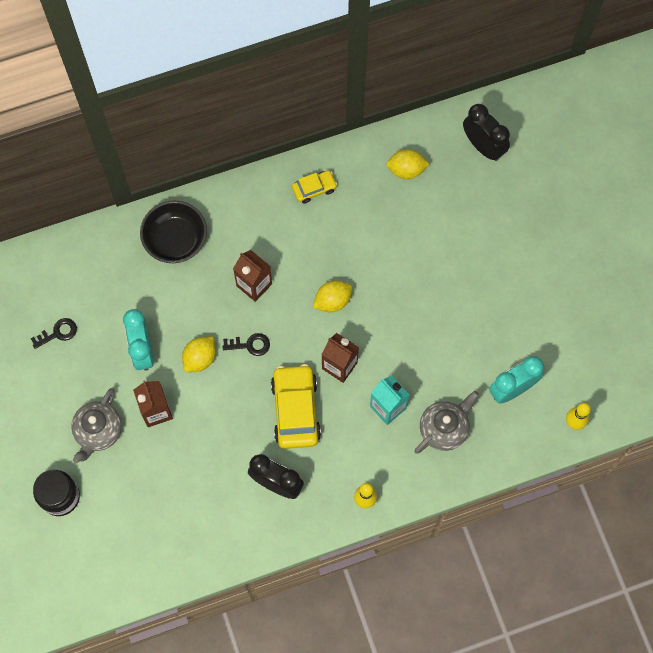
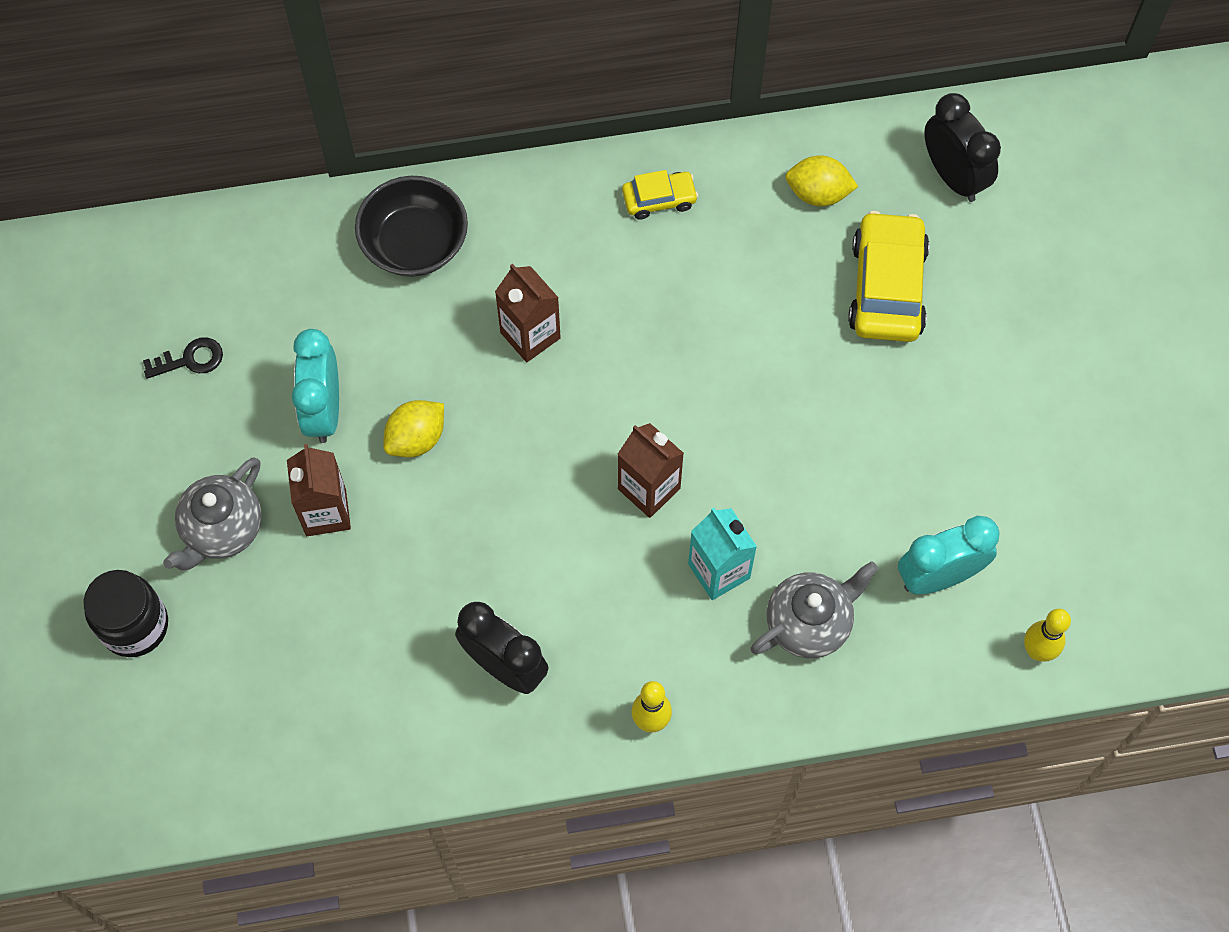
camera: 10 degrees right, 5 degrees down
(250, 345) = (504, 430): black key -> none
(296, 410) = (561, 549): yellow car -> yellow car (887, 287)
(332, 301) = (656, 382): yellow lemon -> none

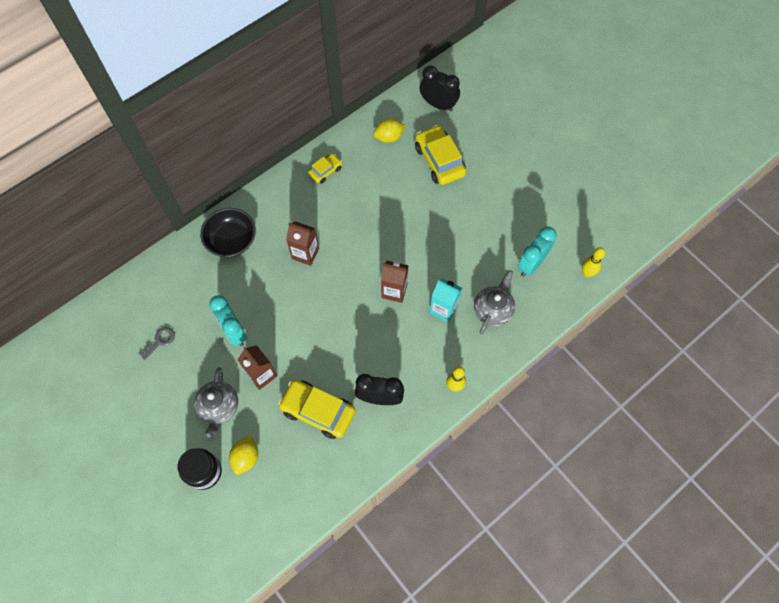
camera: 30 degrees left, 0 degrees up
(190, 359) = (160, 341): black key -> grey key
(384, 629) = (318, 411): none -> yellow car
(416, 439) = (282, 322): yellow lemon -> yellow lemon (246, 457)

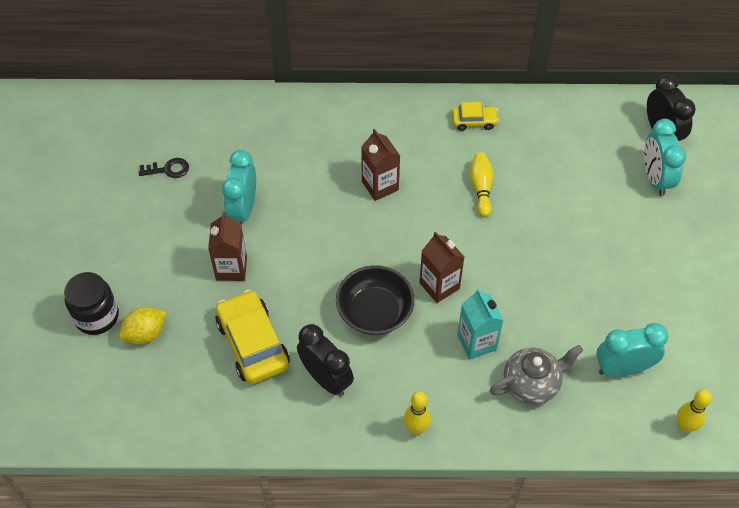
camera: 40 degrees right, 10 degrees down
(160, 341) = (168, 169): grey key -> black key
(219, 407) = (164, 268): grey teapot -> none
(231, 240) = (319, 125): black bowl -> black bowl (375, 312)
(366, 211) = (481, 188): none -> yellow bowling pin
(389, 137) = (574, 132): yellow lemon -> none
(439, 160) = (611, 191): yellow car -> none
(457, 136) = (655, 179): none -> turquoise clock

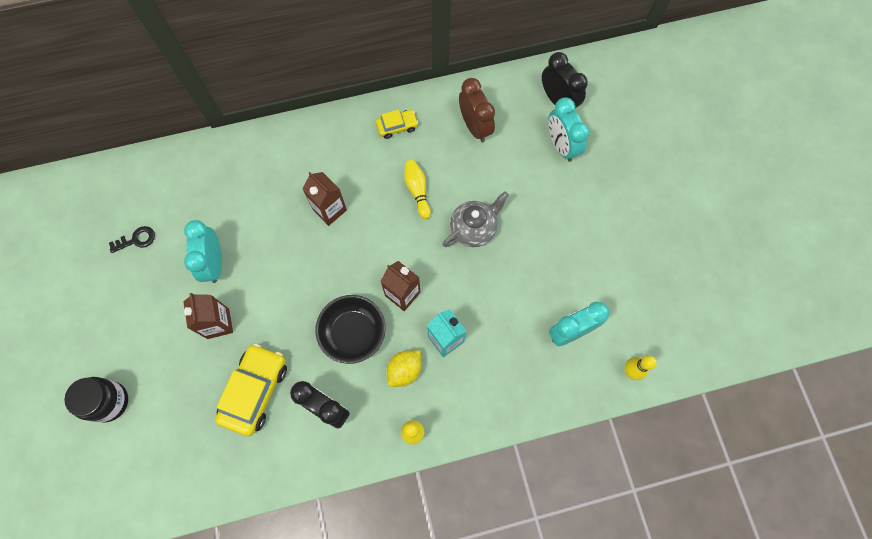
camera: 15 degrees left, 15 degrees up
(145, 333) = (157, 406): yellow lemon -> yellow lemon (404, 370)
(253, 343) = (255, 391): yellow car -> yellow car turned 60 degrees clockwise
(532, 384) = (499, 366): grey teapot -> grey teapot (474, 228)
(560, 139) = (475, 127): none -> brown clock

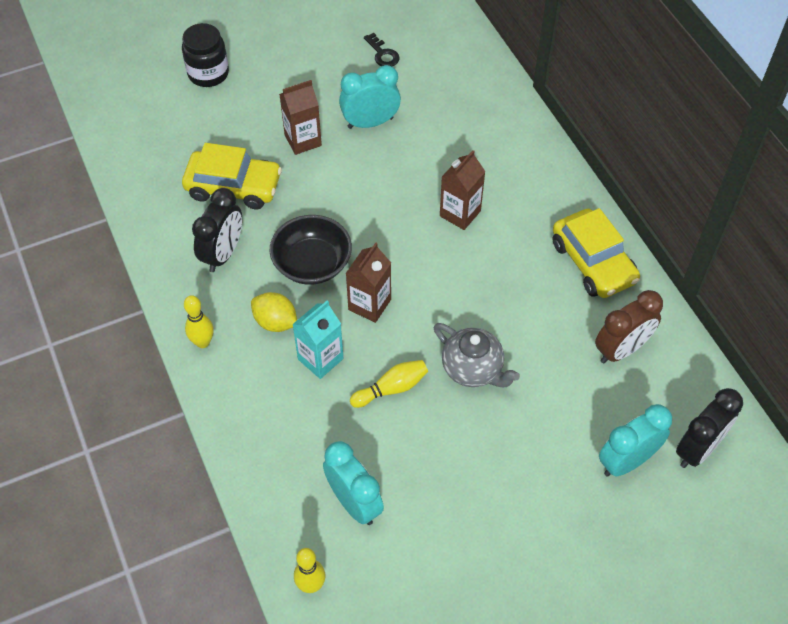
camera: 80 degrees right, 15 degrees down
(397, 126) = (593, 262): yellow car -> yellow car, size x1.85
(417, 191) = (509, 298): yellow bowling pin -> yellow bowling pin (391, 388)

